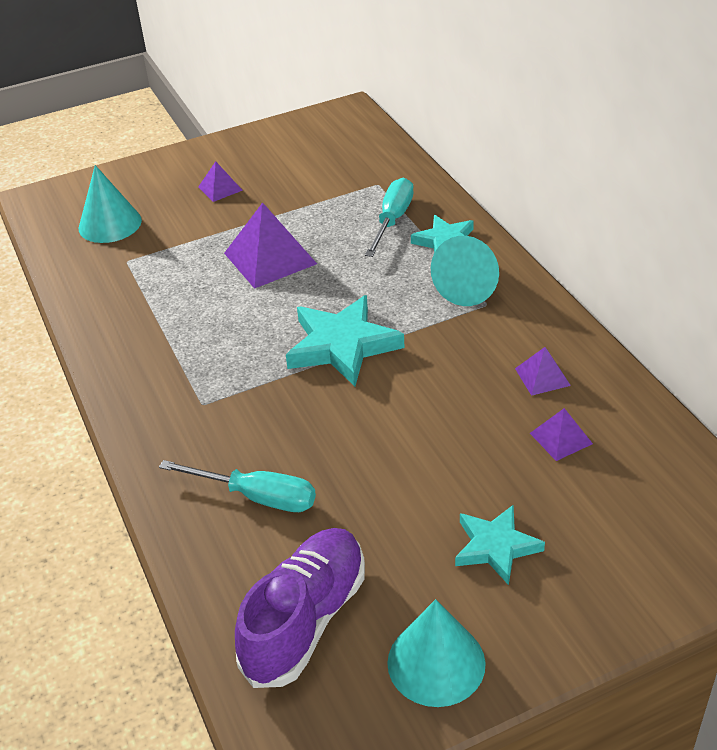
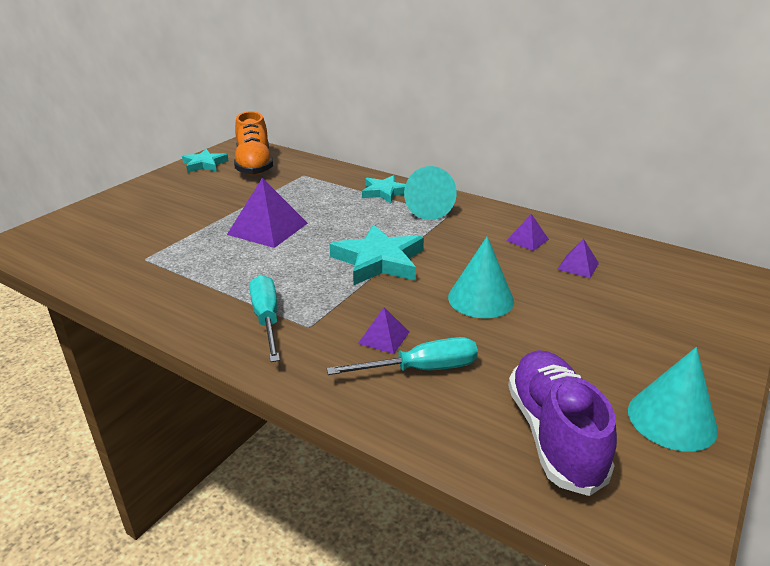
camera: 35 degrees left, 10 degrees down
(110, 224) = (105, 241): turquoise cone -> turquoise cone (480, 299)
(220, 188) = (184, 201): purple pyramid -> purple pyramid (384, 337)
(336, 151) = (254, 165): none -> orange shoe
(392, 220) = (335, 190): turquoise screwdriver -> turquoise screwdriver (267, 319)
(496, 547) = (617, 335): turquoise star -> turquoise star (204, 164)

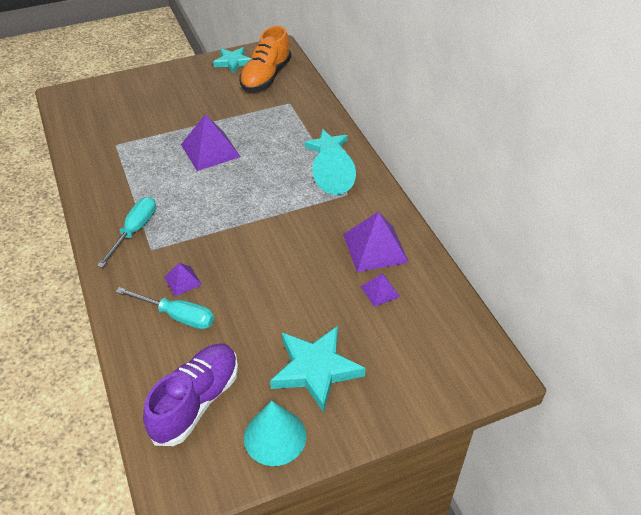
camera: 35 degrees right, 15 degrees up
(379, 261) = (248, 216): turquoise star -> turquoise star (315, 369)
(480, 299) = (275, 283): turquoise cone -> none
(527, 240) = (375, 248): purple pyramid -> purple pyramid, size x1.91

